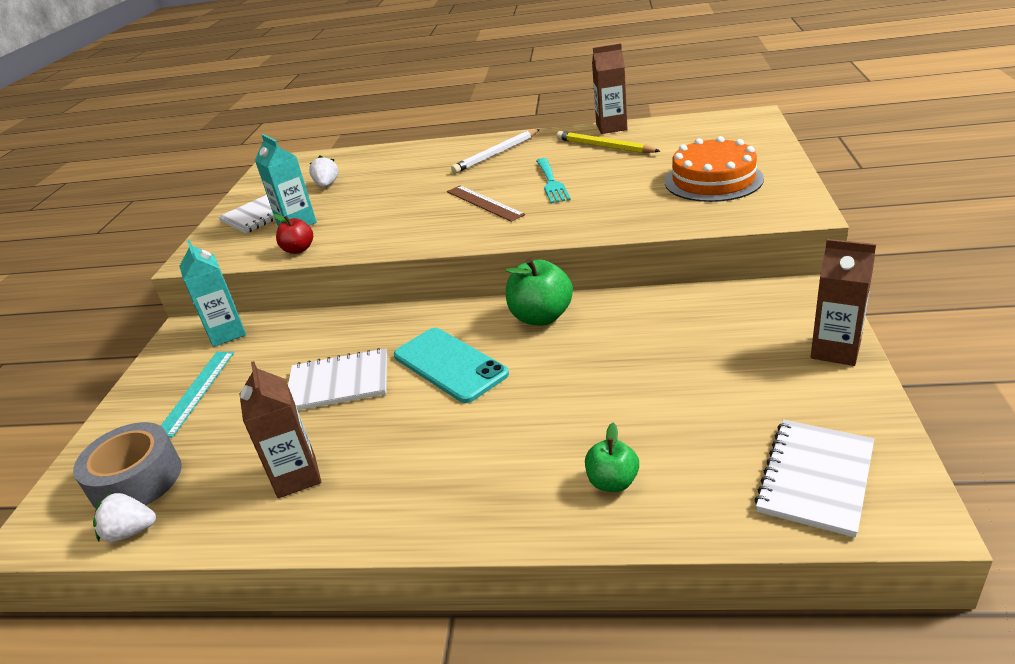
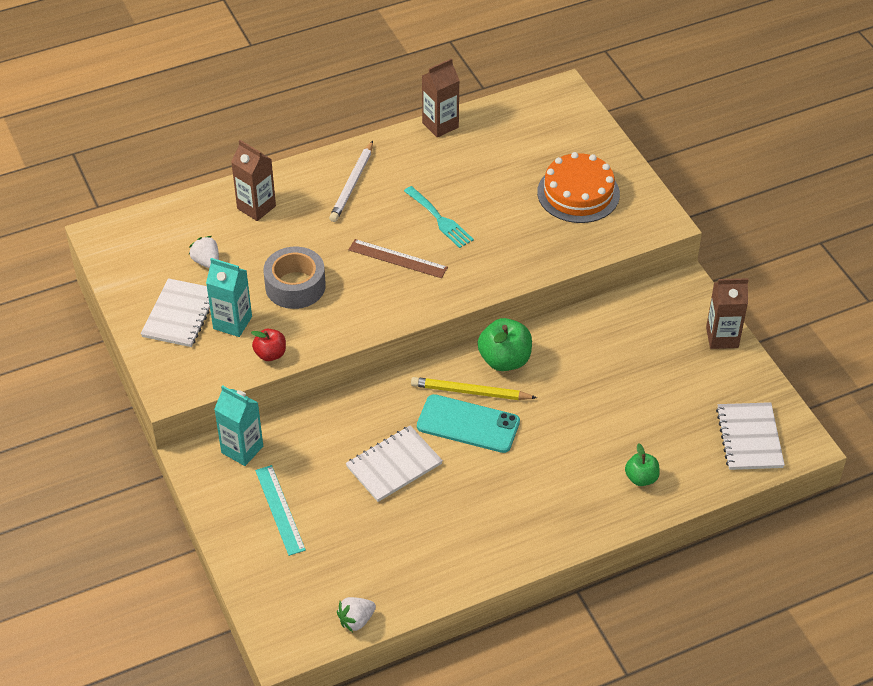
camera: 35 degrees left, 15 degrees up
(136, 480) = (316, 588): grey tape -> grey tape (295, 286)
(297, 476) = (435, 544): brown carton -> brown carton (256, 207)
(604, 146) = (453, 157): yellow pencil -> yellow pencil (470, 392)

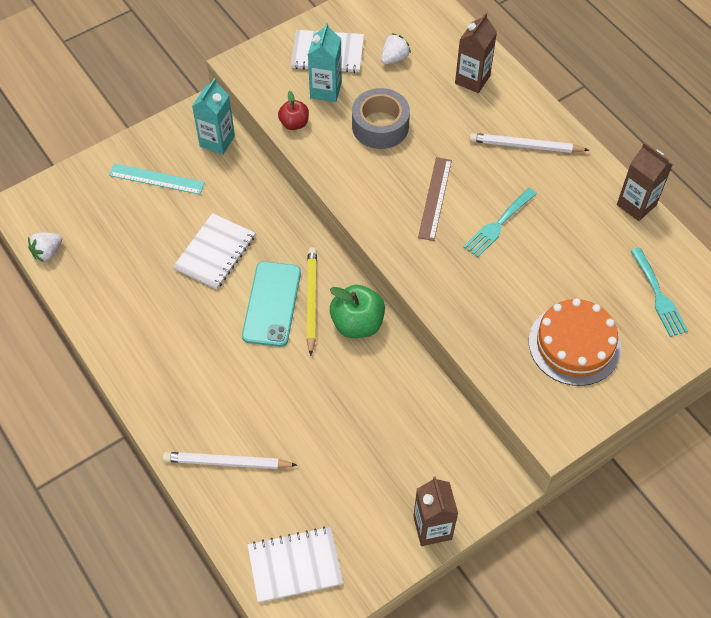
camera: 80 degrees right, 10 degrees up
(280, 510) = (156, 179): turquoise ruler -> turquoise ruler turned 45 degrees clockwise
(356, 620) = (47, 252): white strawberry -> white strawberry turned 90 degrees counterclockwise
(394, 465) = (215, 253): white notebook -> white notebook turned 75 degrees clockwise
(539, 132) = (658, 296): none -> turquoise fork
(641, 478) = (227, 462): green apple -> white pencil

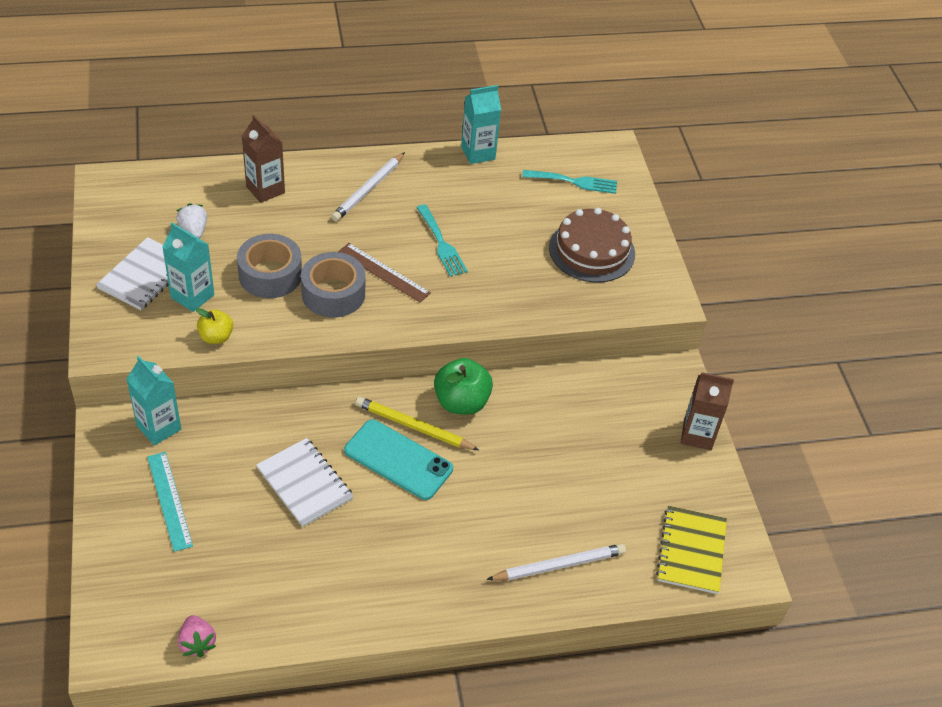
camera: 70 degrees left, 10 degrees down
(47, 252) = (197, 643): white strawberry -> pink strawberry
(156, 179) = (169, 500): turquoise ruler -> turquoise ruler turned 60 degrees counterclockwise
(227, 462) = (559, 565): white pencil -> white pencil turned 135 degrees counterclockwise
(294, 123) = (216, 337): red apple -> yellow apple
(295, 565) = (691, 551): white notebook -> yellow notebook
(387, 175) = (333, 293): none -> grey tape
(574, 344) = (592, 250): orange cake -> brown cake
(636, 205) = (478, 153): brown carton -> turquoise carton

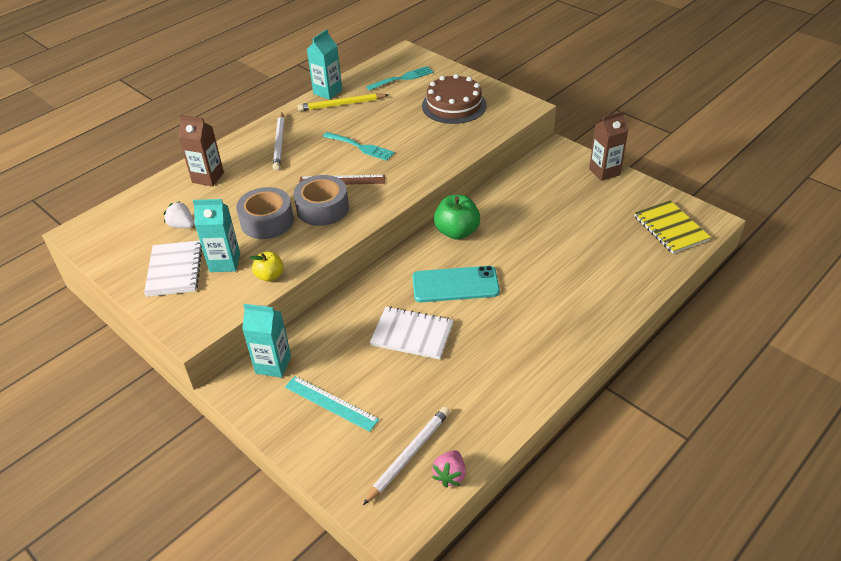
camera: 30 degrees left, 5 degrees down
(197, 643) = (450, 475): pink strawberry -> pink strawberry turned 75 degrees clockwise
(413, 427) = (443, 261): yellow pencil -> yellow pencil (341, 104)
(559, 565) = (613, 280): white pencil -> white pencil (409, 455)

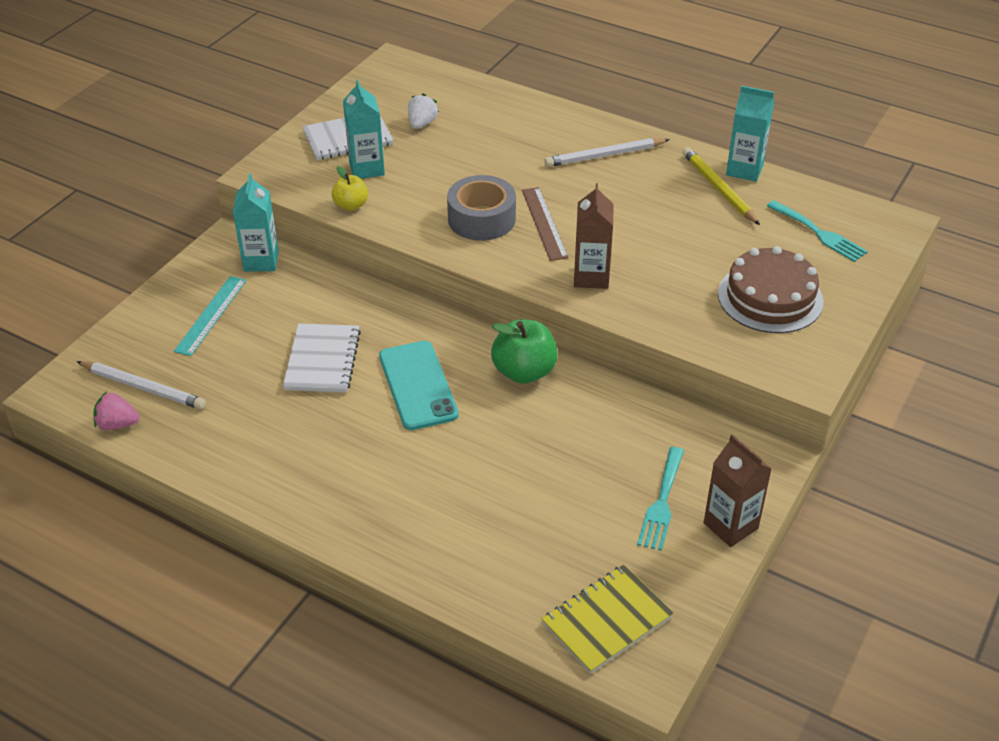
camera: 75 degrees right, 0 degrees up
(208, 177) = (514, 119): brown carton -> brown carton (591, 277)
(267, 221) = (445, 181): grey tape -> none
(361, 147) = (623, 225): turquoise fork -> turquoise fork (662, 503)

